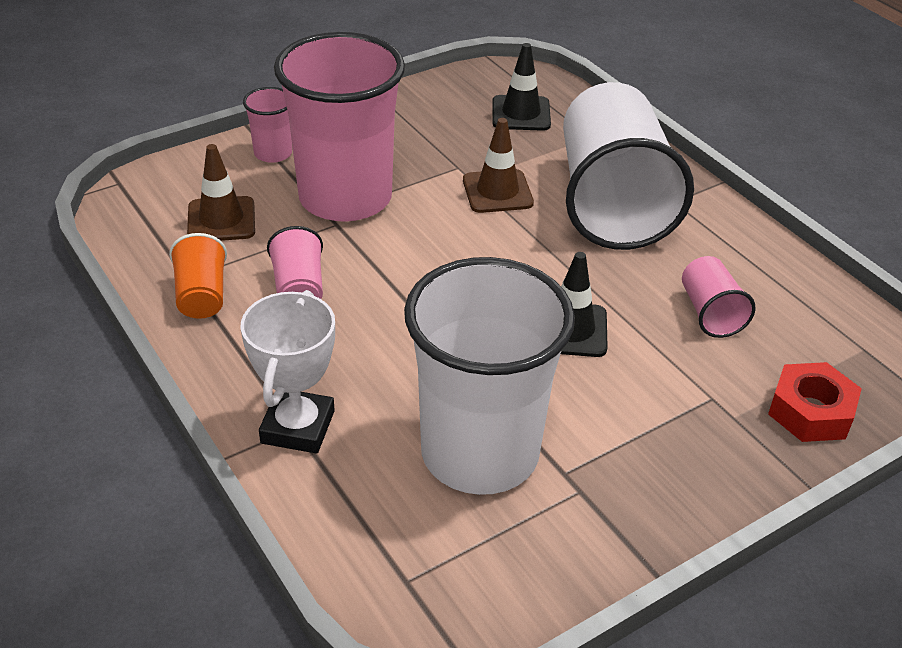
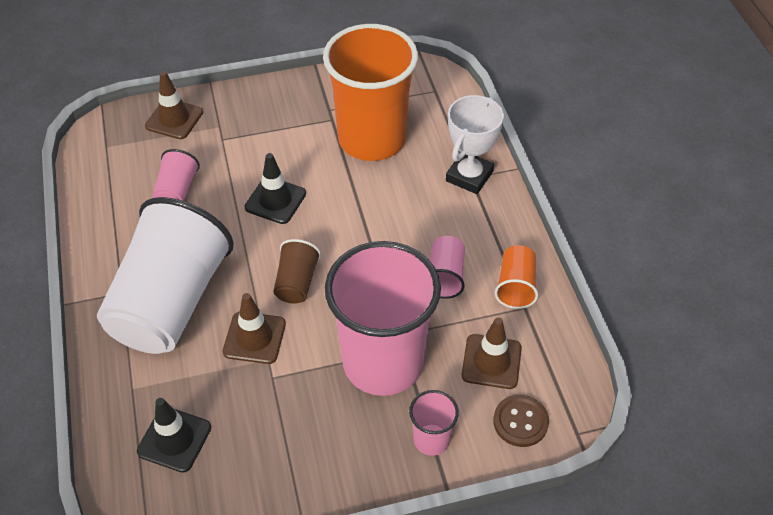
camera: 160 degrees left, 10 degrees up
(181, 180) = (520, 422): none -> brown button
(479, 453) = (372, 139): white cup -> orange cup
(482, 247) = (296, 282): none -> brown cup
(810, 411) = (174, 119): red nut -> brown traffic cone

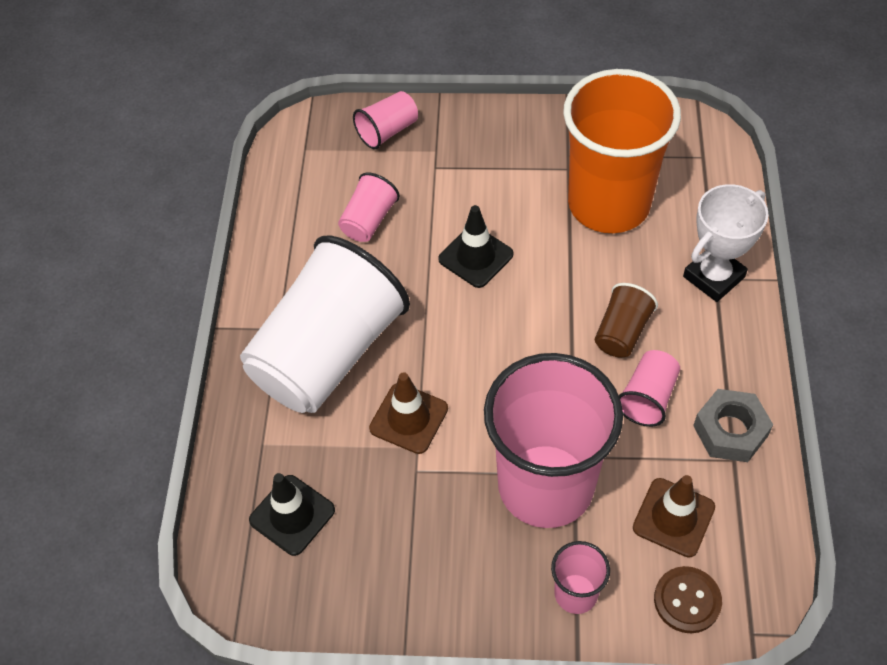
camera: 20 degrees right, 5 degrees up
(174, 119) = (387, 131): brown traffic cone -> pink cup
(296, 282) = (473, 363): brown cup -> brown cup (622, 332)
(515, 286) = (730, 431): orange cup -> grey nut

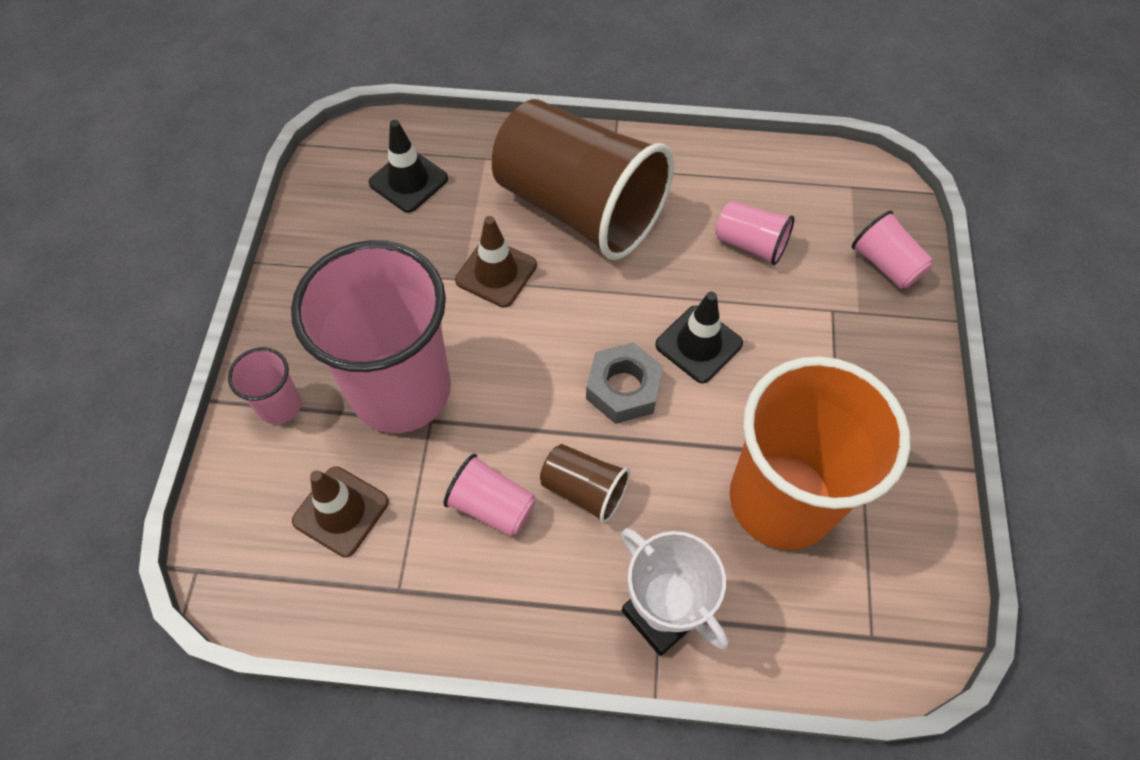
camera: 90 degrees right, 5 degrees up
(328, 353) = (579, 207): white cup -> brown cup
(687, 600) = (247, 510): brown button -> none
(730, 431) = (436, 593): grey nut -> grey nut (623, 389)

